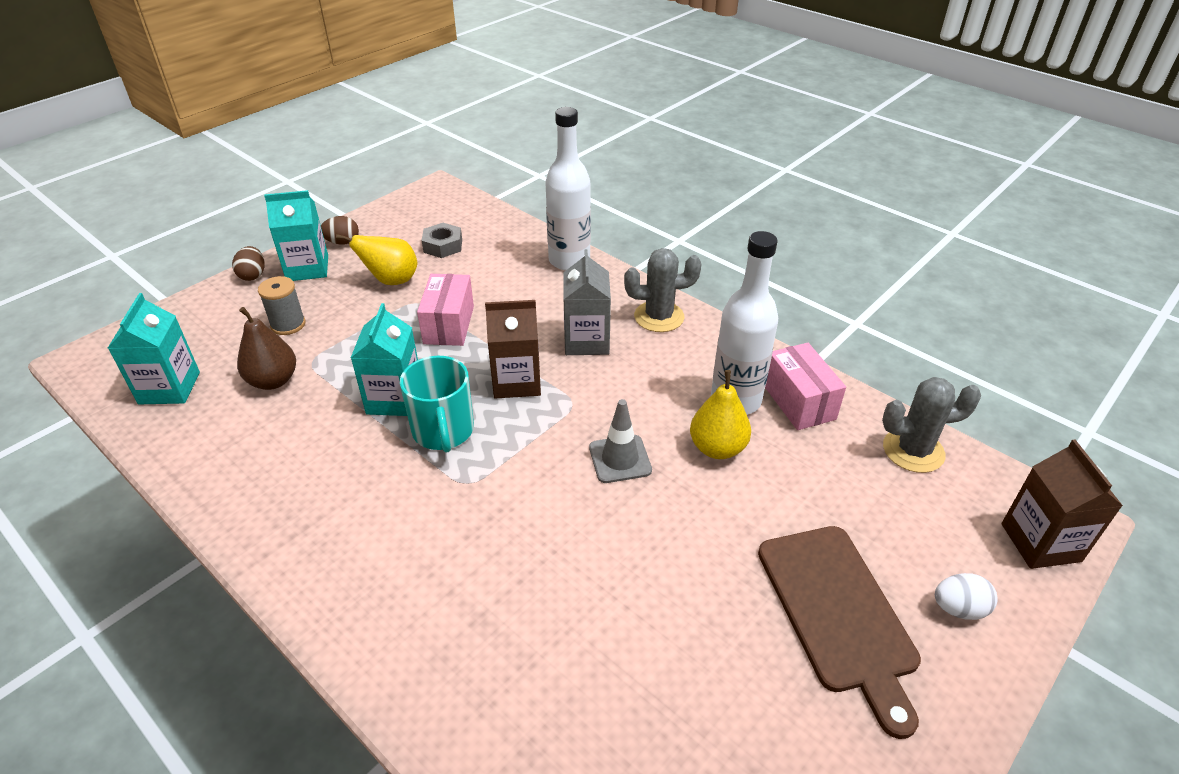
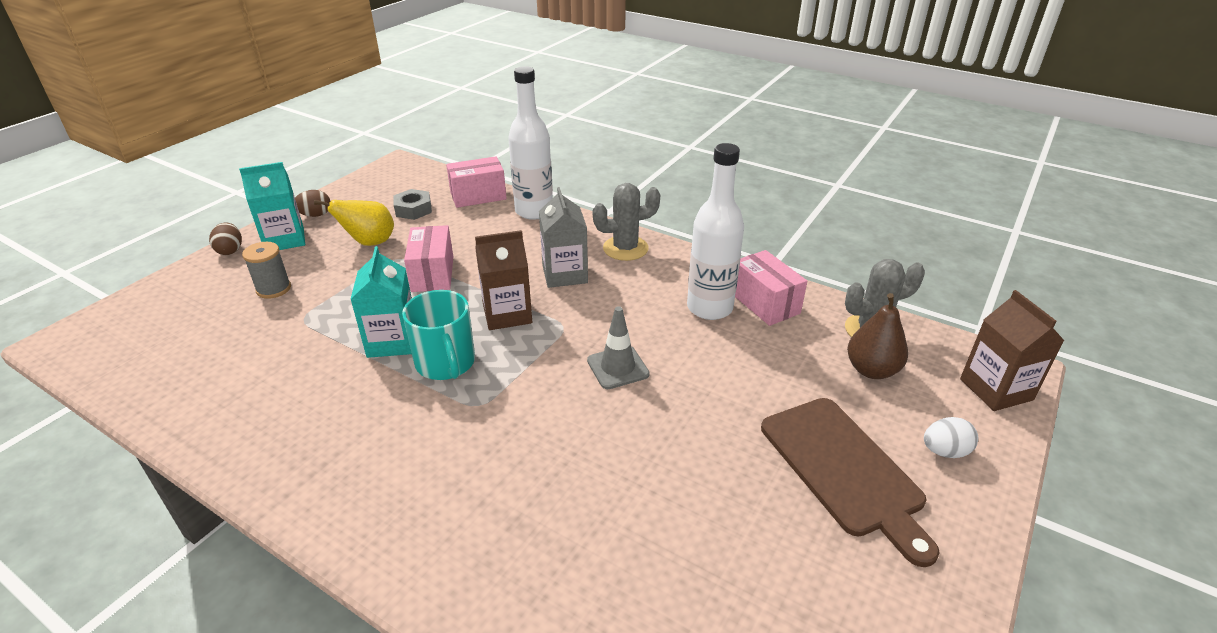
camera: 10 degrees left, 5 degrees down
(169, 388) = (159, 357): turquoise carton -> none
(273, 381) = (267, 339): brown pear -> brown pear (871, 370)
(513, 236) = (478, 196): none -> pink box
(717, 448) = (703, 348): yellow pear -> none

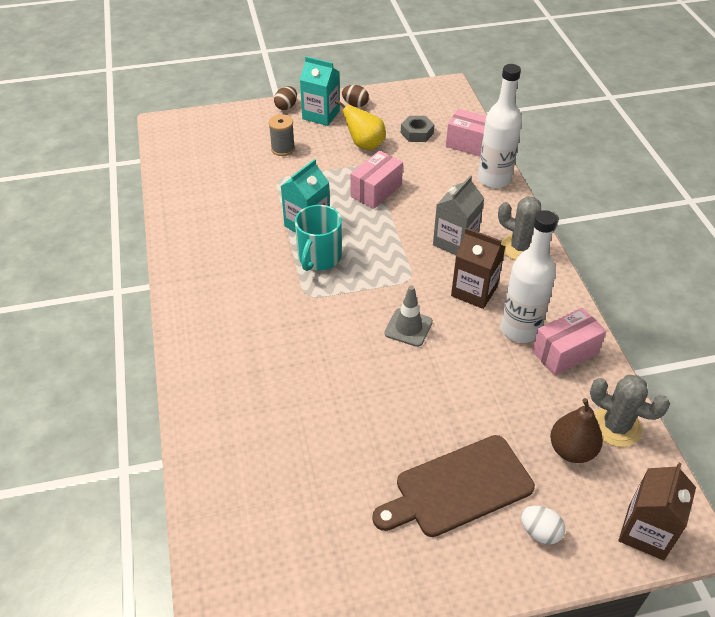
camera: 45 degrees right, 10 degrees up
(507, 314) = (387, 248): brown carton -> brown carton (474, 291)
(764, 303) = (565, 352): pink box -> pink box turned 45 degrees clockwise
(844, 470) = (458, 488): brown cutting board -> brown cutting board turned 45 degrees clockwise

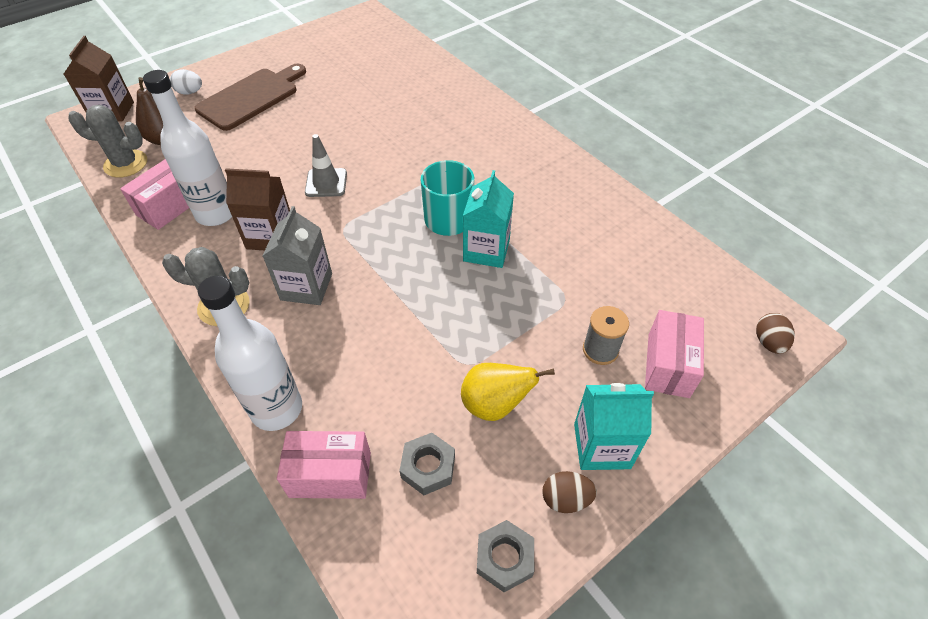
camera: 155 degrees right, 5 degrees up
(286, 107) = (668, 442): brown egg -> brown egg (768, 342)
(376, 191) = (433, 325): pink box -> pink box (668, 365)
(398, 97) = (504, 558): none -> grey nut

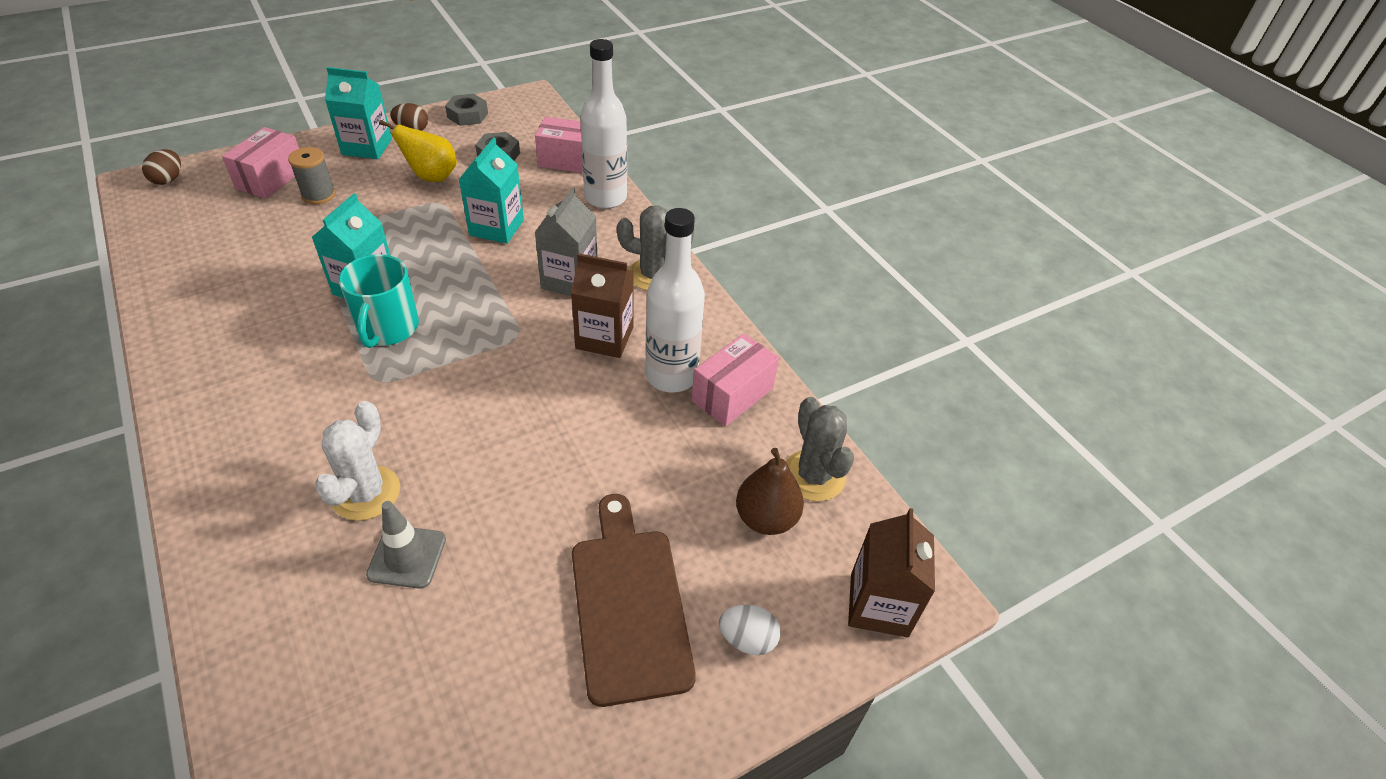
camera: 175 degrees left, 5 degrees down
(126, 164) = (813, 476): grey cactus -> grey cactus turned 60 degrees clockwise
(251, 97) = (628, 604): brown cutting board -> brown cutting board turned 120 degrees clockwise
(326, 183) = (525, 399): grey traffic cone -> grey traffic cone (407, 557)
(393, 338) = (496, 227): none -> turquoise carton
(409, 123) = (366, 493): none -> white cactus

